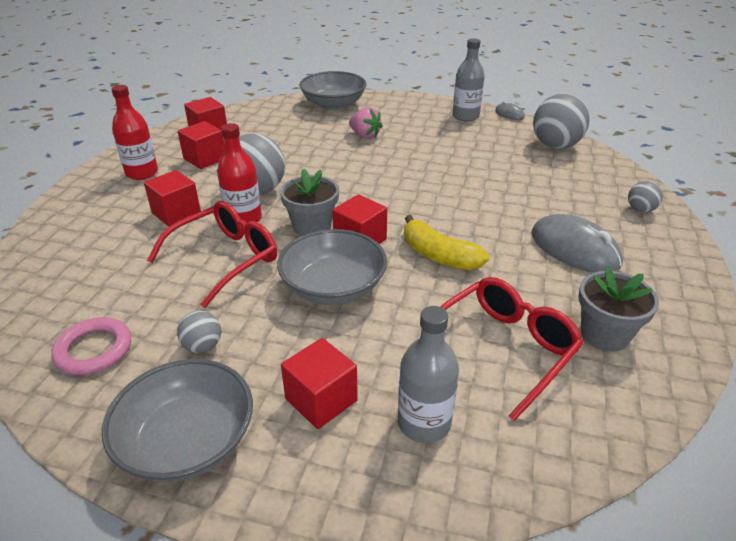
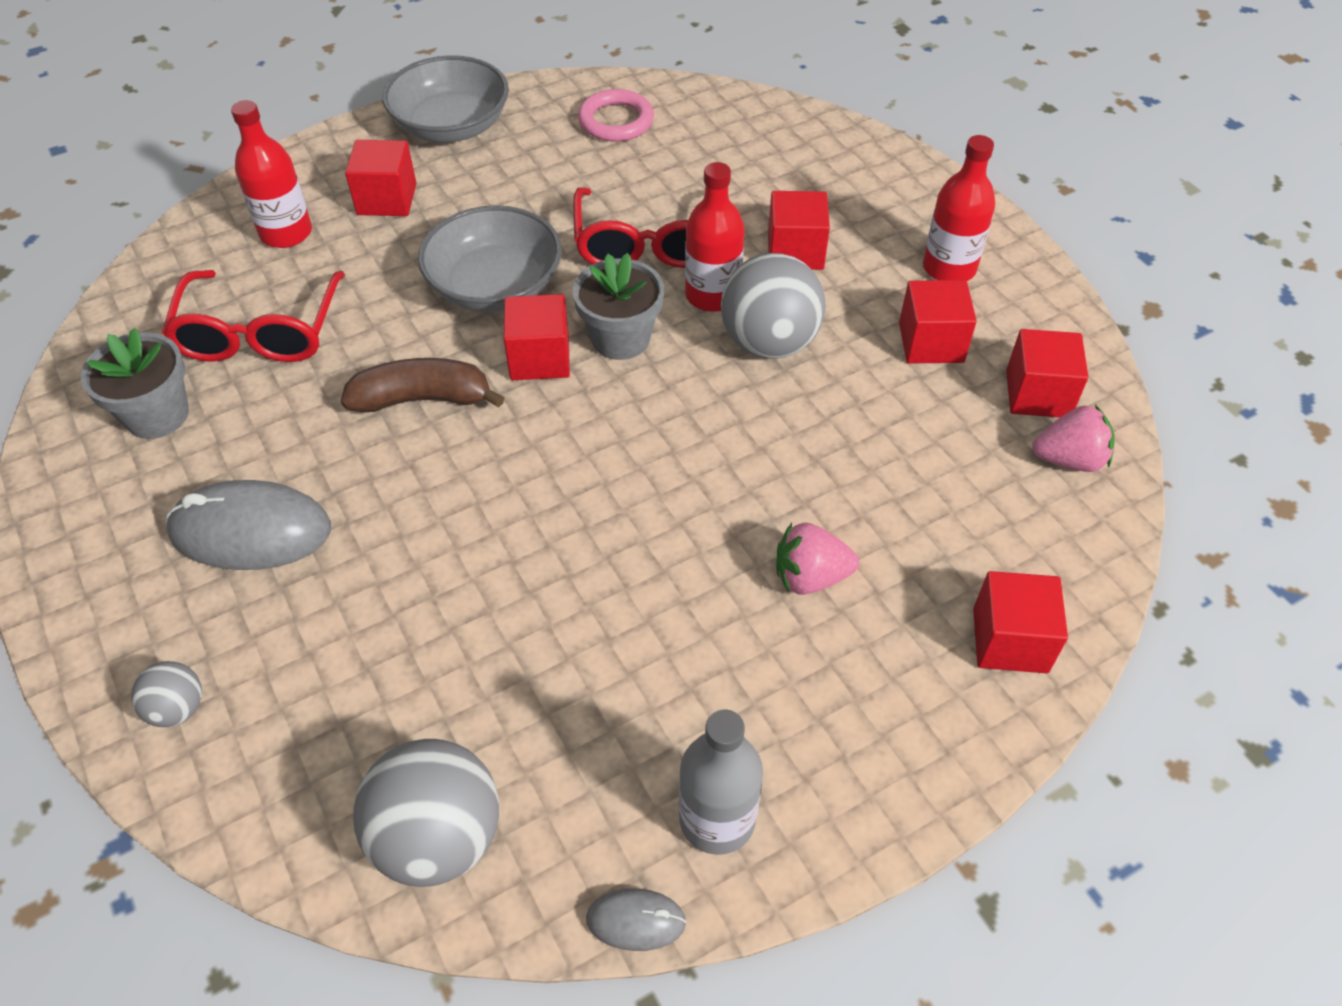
camera: 135 degrees right, 15 degrees up
(203, 346) = (536, 172): grey ball -> none
(238, 118) = (1069, 459): none -> pink strawberry
(333, 104) = (1010, 640): grey bowl -> red cube
(424, 423) = (286, 233): grey bottle -> red bottle
(439, 256) = (422, 399): yellow banana -> brown banana

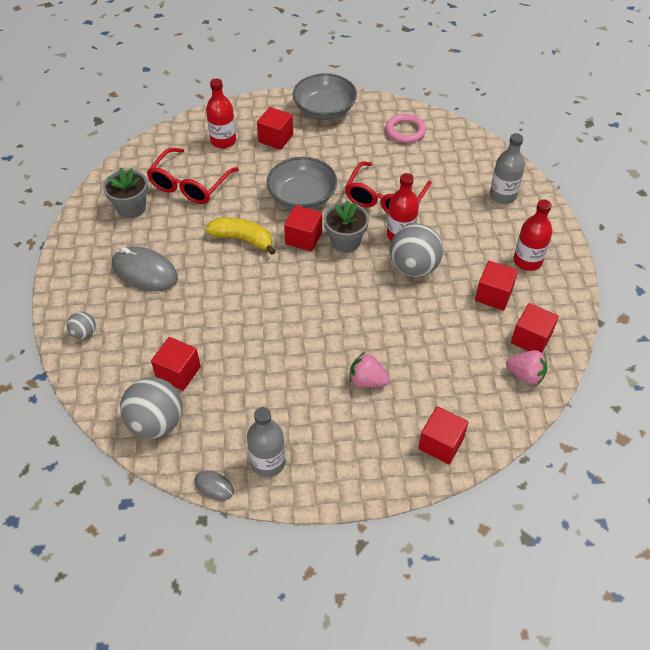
camera: 25 degrees right, 0 degrees up
(422, 399) = (242, 239): brown banana -> yellow banana
(795, 251) = (454, 227): red cube -> red cube (178, 372)
(842, 176) = (502, 195): none -> grey bottle

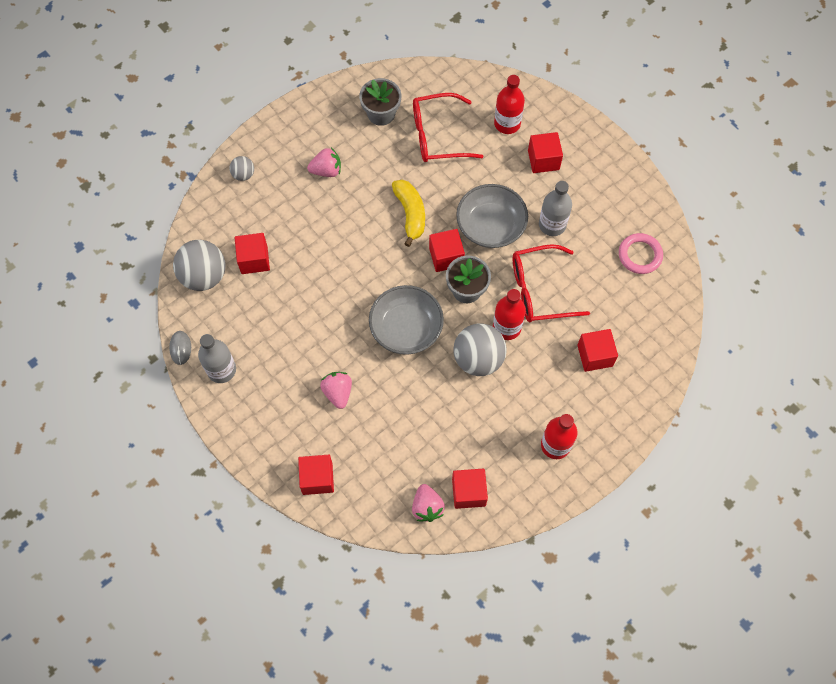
camera: 55 degrees right, 15 degrees up
(144, 272) = (326, 170): grey mouse -> pink strawberry
(324, 110) = (612, 173): grey bowl -> grey bowl (406, 328)
(493, 295) = (495, 438): red cube -> red cube (595, 355)
(502, 195) = (621, 383): grey bottle -> grey bottle (552, 225)

